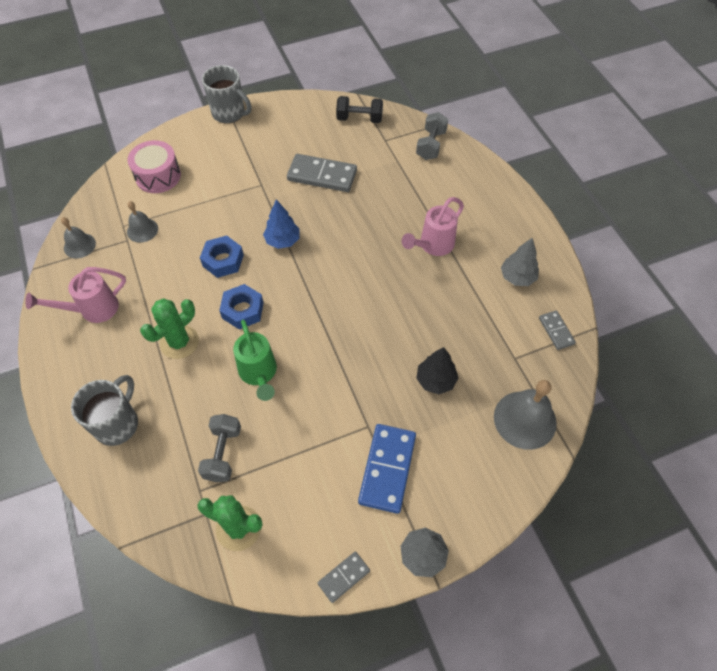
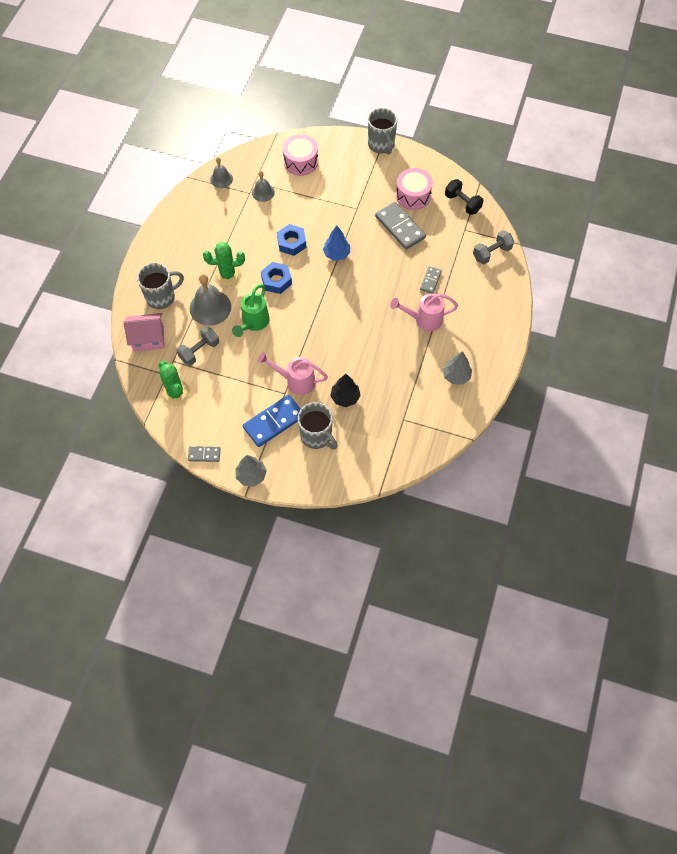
camera: 40 degrees right, 5 degrees up
(92, 310) = (198, 223): pink watering can -> pink watering can (296, 381)
(143, 487) = (148, 339): none -> pink house
(306, 140) = (413, 195): none -> pink drum
(449, 447) = (317, 436): none -> grey mug
(525, 419) = (373, 455): grey bell -> grey bell (210, 307)
(556, 331) = (445, 423): grey domino -> grey domino (430, 281)

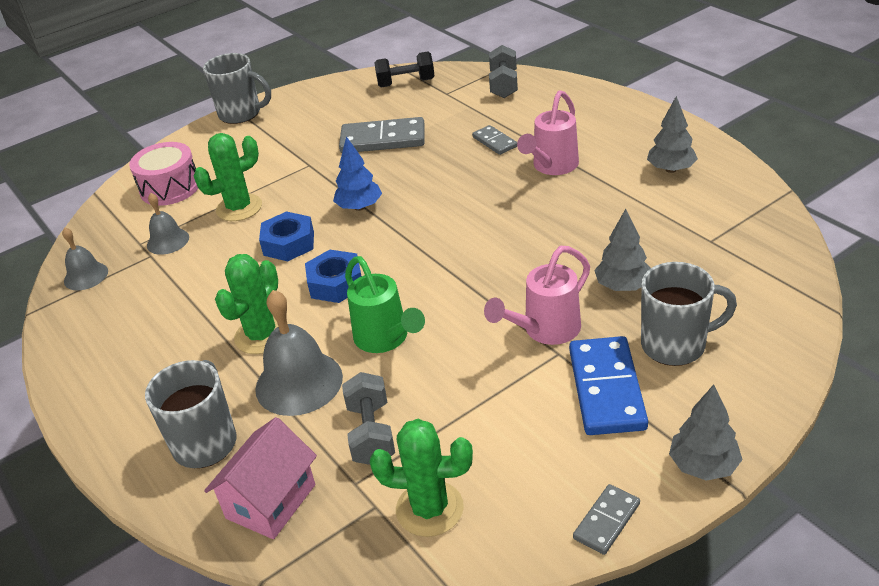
camera: 50 degrees left, 25 degrees down
(304, 203) = (239, 208): none -> green cactus
(345, 397) = (623, 286): black tree -> grey tree
(413, 195) = (348, 114): pink drum -> none

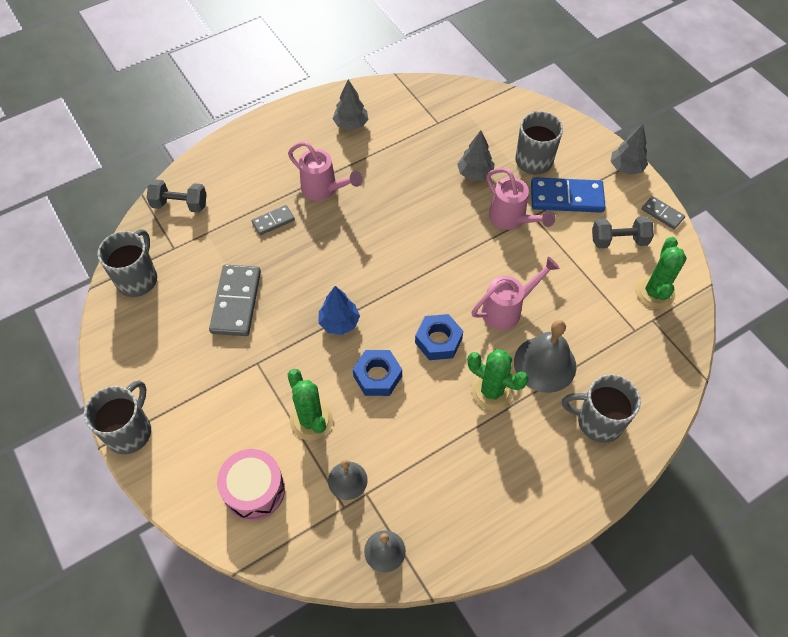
camera: 90 degrees left, 20 degrees up
(271, 501) = (649, 377): pink house -> none
(371, 433) = (595, 320): grey dumbbell -> grey dumbbell (618, 240)
(386, 339) = (507, 309): green watering can -> pink watering can
(406, 83) = (138, 279): black dumbbell -> grey mug

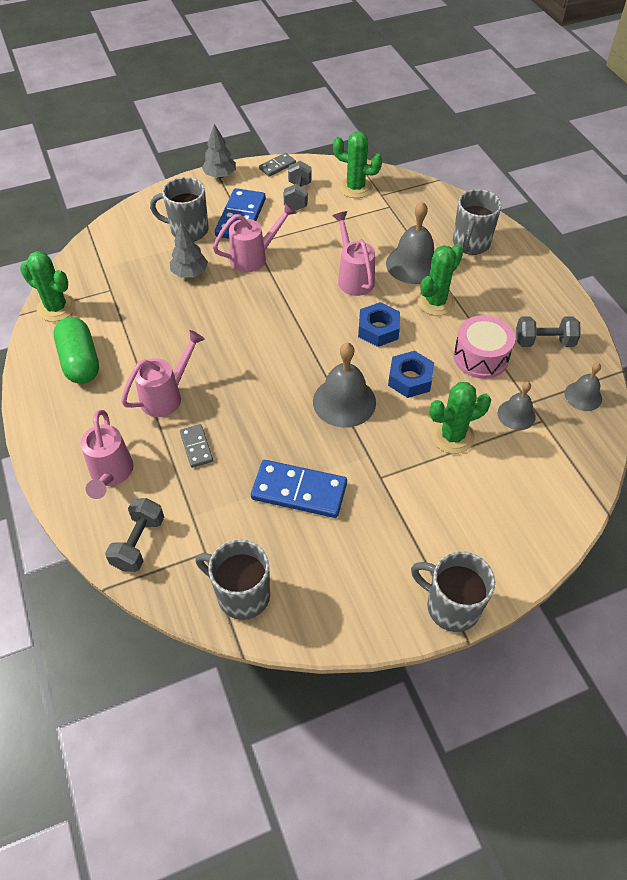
camera: 80 degrees left, 5 degrees down
(236, 302) = (299, 491): grey domino -> blue domino
(240, 172) = (111, 474): none -> pink watering can
(254, 490) = (524, 490): pink drum -> pink drum (480, 357)
(339, 323) = (344, 401): blue tree -> grey bell
(351, 124) = (80, 361): grey tree -> green capsule
(407, 93) = (56, 308): none -> green cactus
(457, 508) = (544, 342): none -> grey dumbbell

